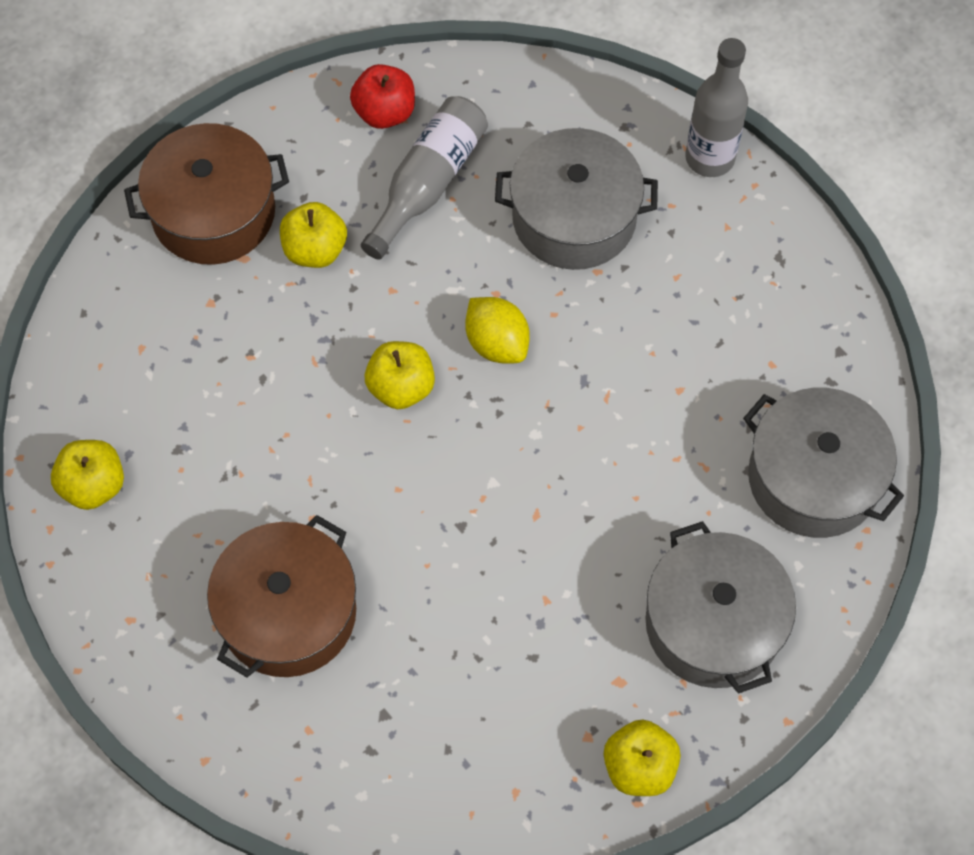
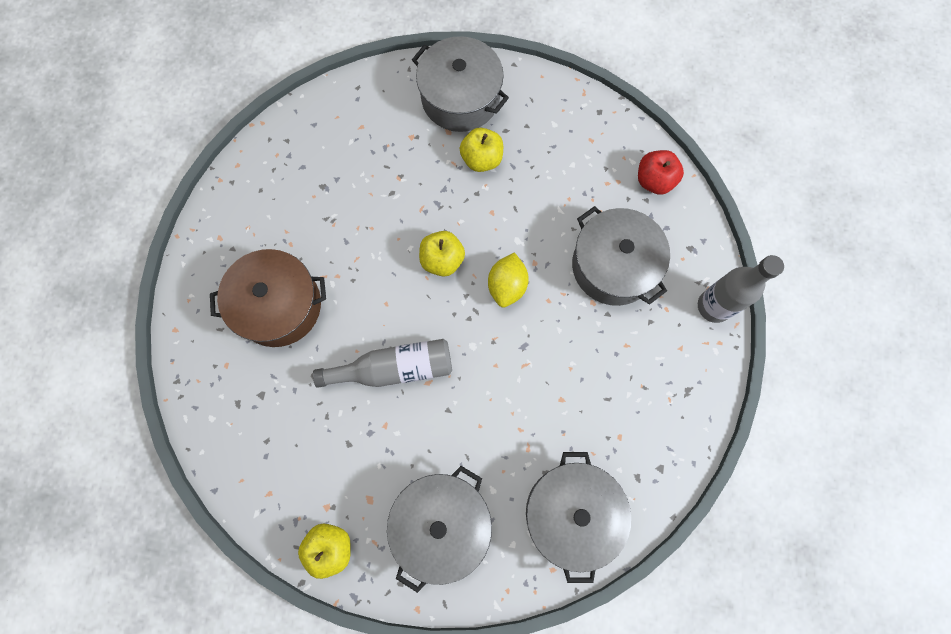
camera: 50 degrees right, 10 degrees up
(93, 485) = (274, 165): yellow apple -> none
(213, 212) = (460, 98): brown pot -> grey pot
(384, 112) = (587, 128): red apple -> red apple (654, 180)
(428, 183) = (567, 180): grey bottle -> grey bottle (394, 368)

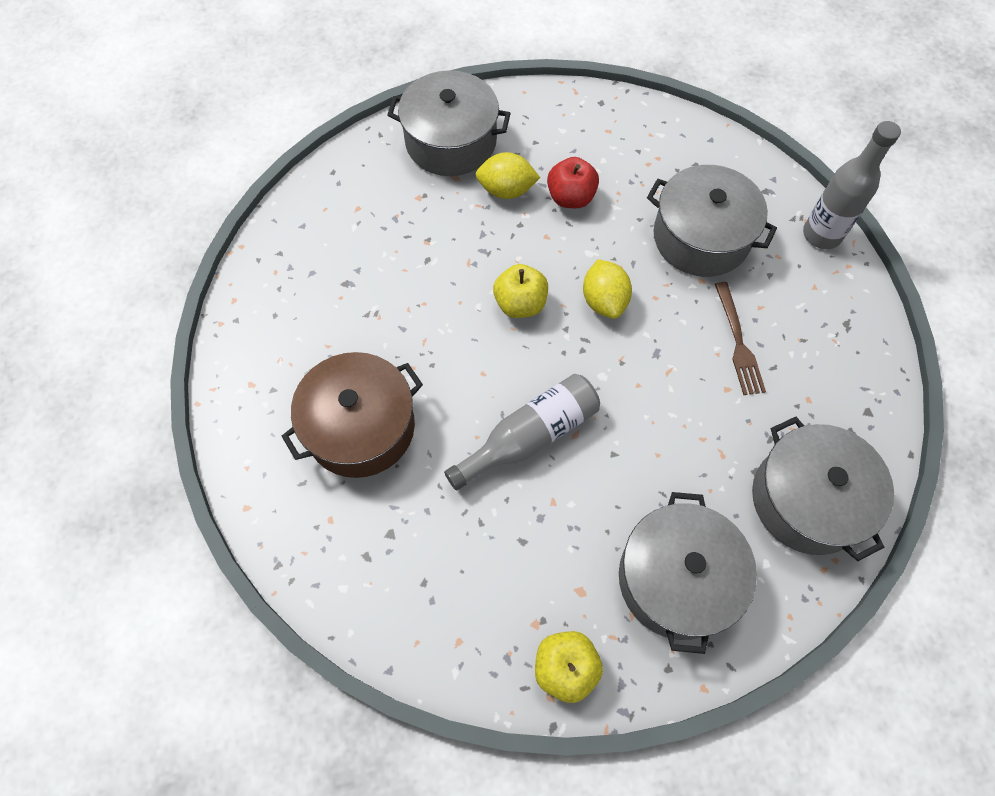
camera: 25 degrees left, 10 degrees down
(481, 159) = (506, 190): yellow apple -> yellow lemon
(591, 367) = (738, 343): none -> brown fork
(654, 180) = (693, 144): red apple -> red apple (570, 197)

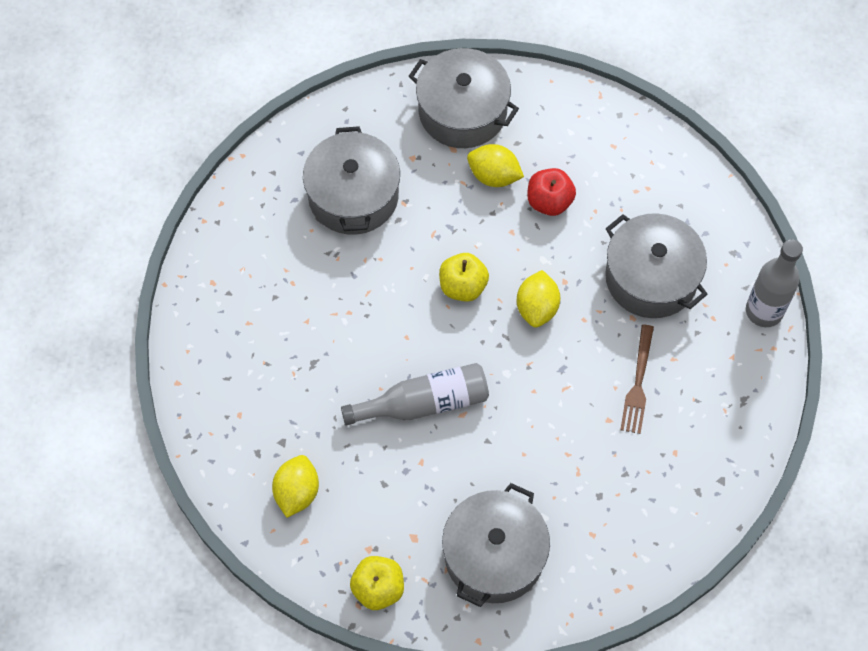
camera: 20 degrees right, 0 degrees up
(360, 427) = (289, 348): brown pot -> none
(428, 587) = (297, 492): none -> yellow lemon
(807, 500) = (631, 532): grey pot -> grey pot (353, 196)

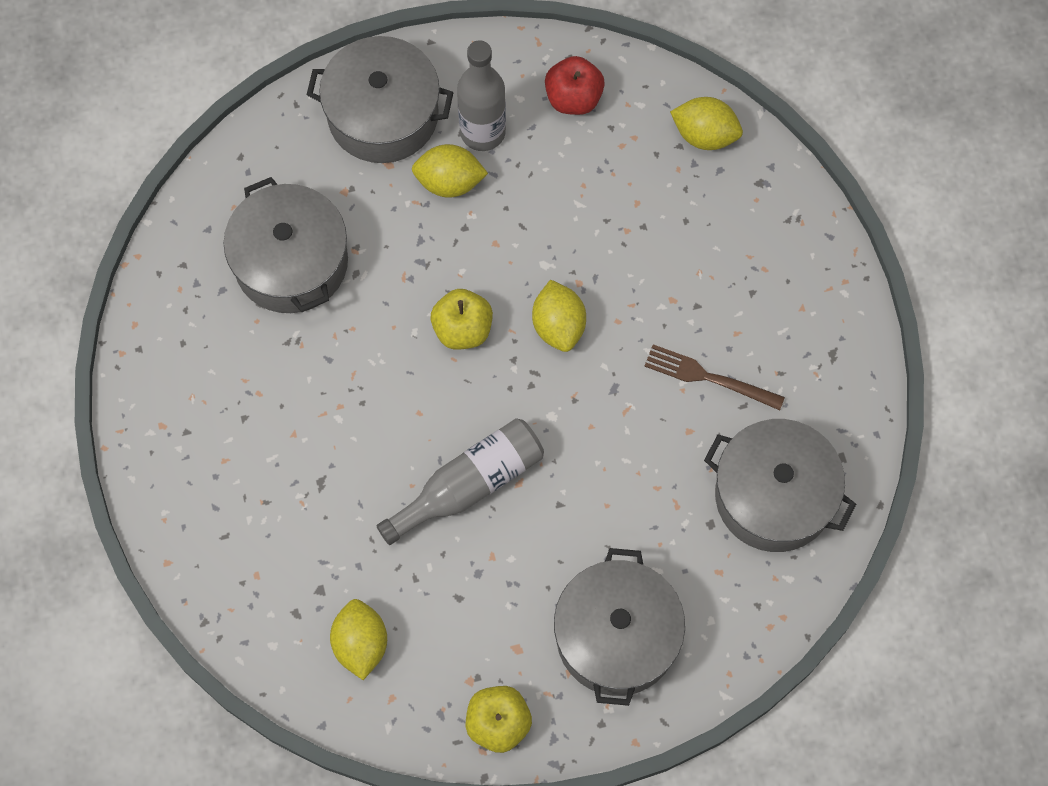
camera: 20 degrees left, 5 degrees up
(549, 202) = (526, 192): red apple -> red apple (573, 98)
(638, 384) = (707, 377): brown fork -> brown fork turned 120 degrees clockwise
(651, 277) = (676, 244): grey pot -> grey pot (773, 496)
(703, 203) = (705, 135): none -> yellow lemon
(764, 311) = (819, 241): grey bottle -> grey bottle (482, 132)

